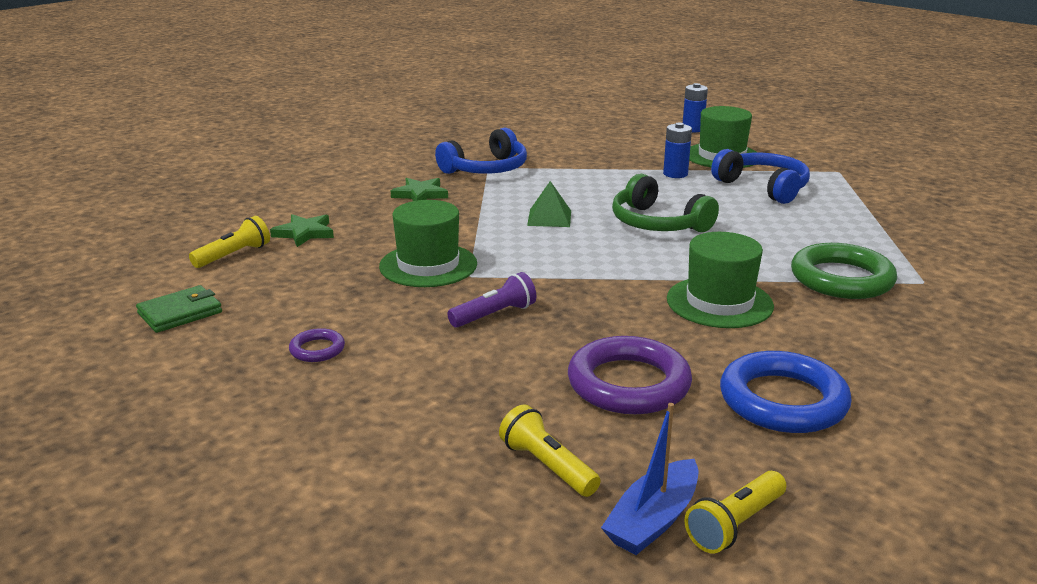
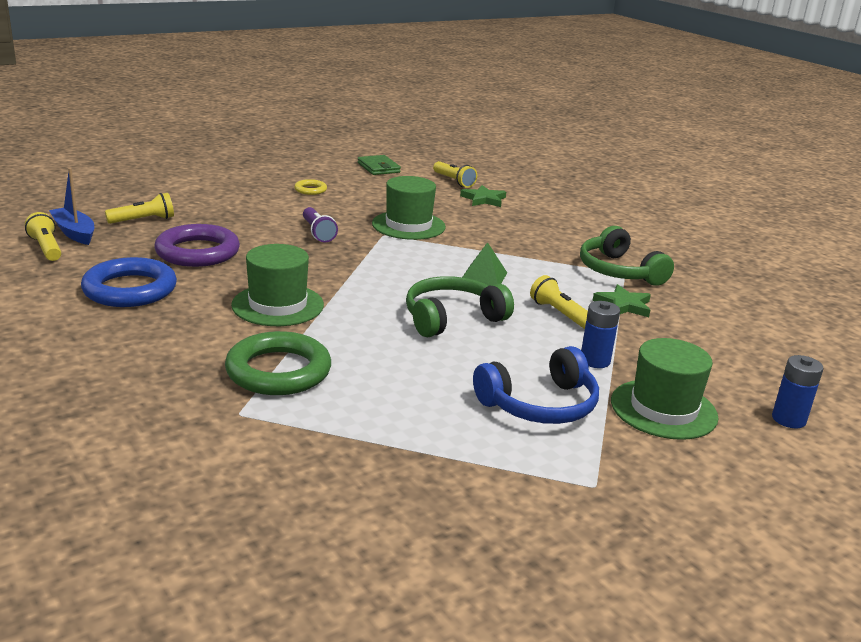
camera: 100 degrees right, 0 degrees up
(317, 349) = (310, 190): purple ring -> yellow ring
(420, 194) = (554, 239): green star -> green star (623, 305)
(486, 169) = (619, 271): blue headphones -> green headphones
(603, 186) = (560, 314): none -> yellow flashlight

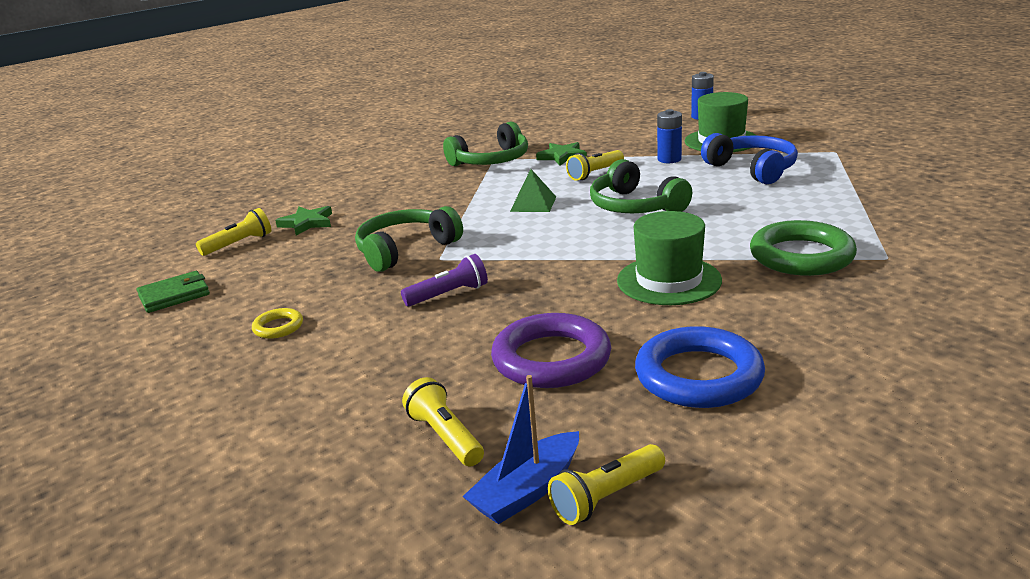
camera: 90 degrees left, 0 degrees up
(408, 225) = (405, 250): green hat -> green headphones

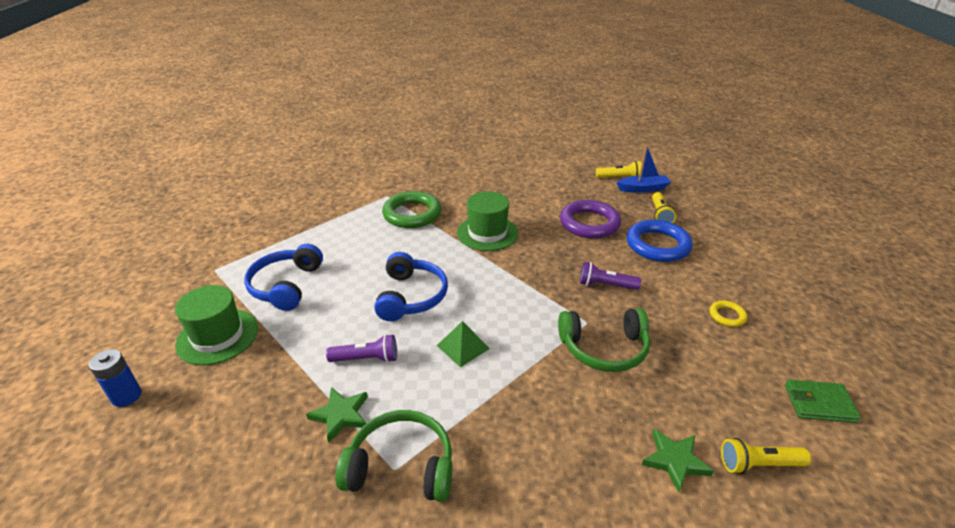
camera: 145 degrees left, 10 degrees up
(595, 173) = (366, 359): yellow flashlight -> purple flashlight
(635, 206) = (411, 296): green headphones -> blue headphones
(669, 159) = (294, 338): blue battery -> none
(698, 376) = (543, 192): blue ring -> blue ring (657, 245)

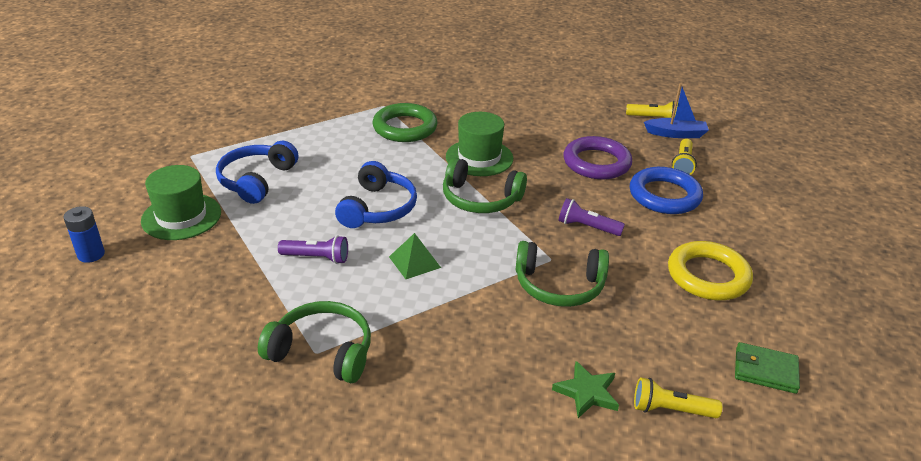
camera: 10 degrees right, 0 degrees up
(340, 415) = (279, 301): green star -> none
(502, 272) = (480, 199): none -> green headphones
(727, 316) = (708, 276): yellow ring -> yellow ring, size x2.11

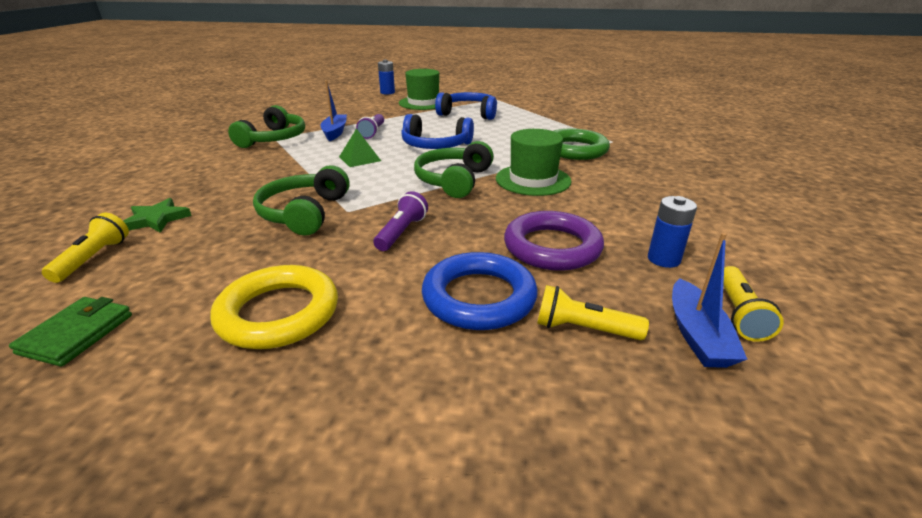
camera: 90 degrees right, 5 degrees down
(306, 292) = (335, 132): none -> blue boat
(603, 127) = (663, 259): none -> blue battery

